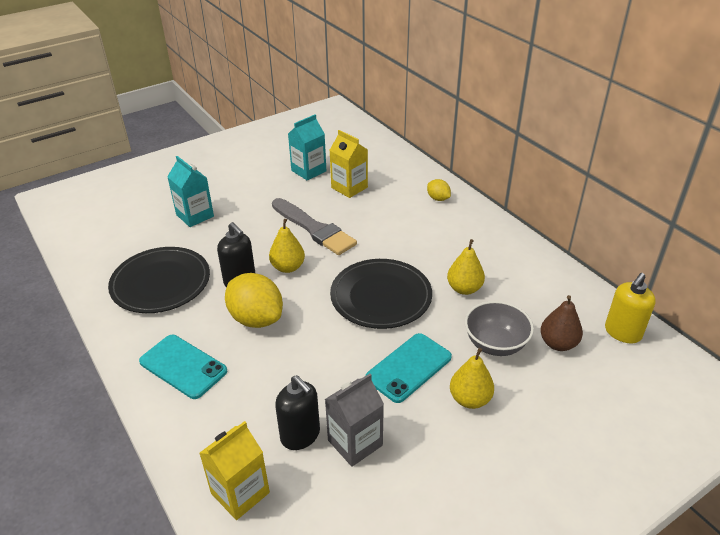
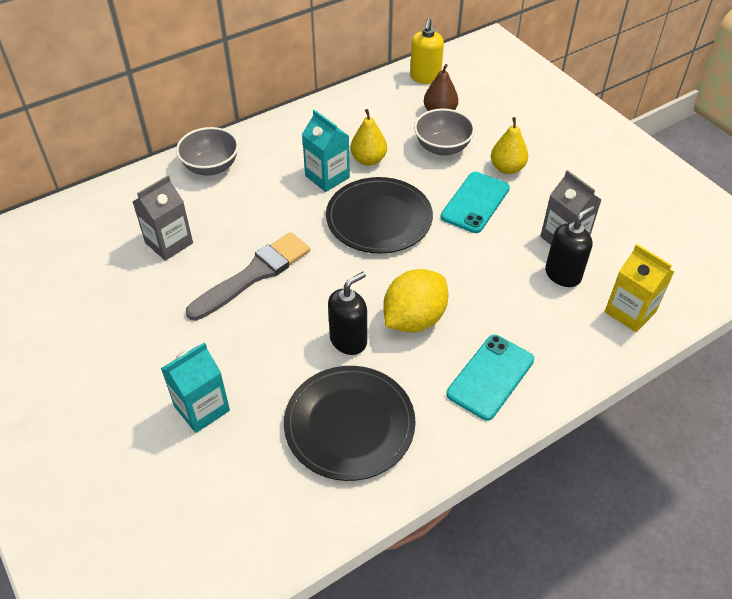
camera: 90 degrees left, 10 degrees up
(288, 267) = (326, 296): yellow pear -> none
(308, 171) = (116, 285): turquoise carton -> turquoise carton (327, 177)
(349, 187) = (169, 243): yellow carton -> grey carton
(409, 367) = (475, 202): turquoise phone -> turquoise phone turned 75 degrees clockwise
(438, 198) = (211, 167): yellow lemon -> grey bowl
(622, 333) = (425, 77): yellow soap dispenser -> yellow soap dispenser turned 60 degrees clockwise

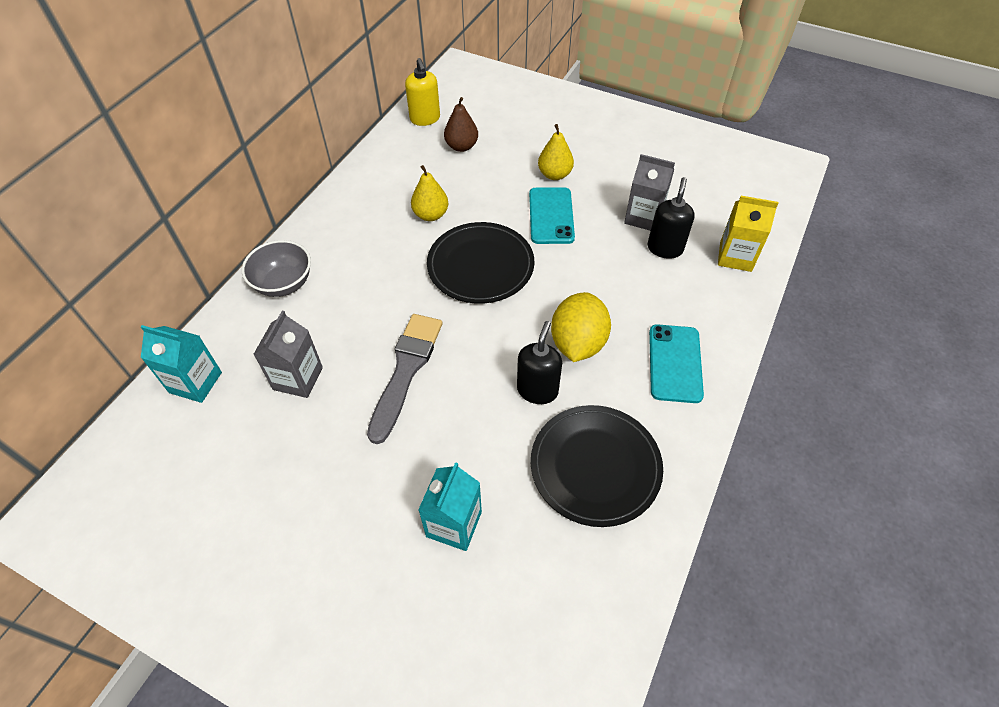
camera: 30 degrees left, 5 degrees up
(327, 177) = (405, 246): turquoise carton -> turquoise carton (195, 382)
(442, 147) = (487, 177): grey bowl -> none

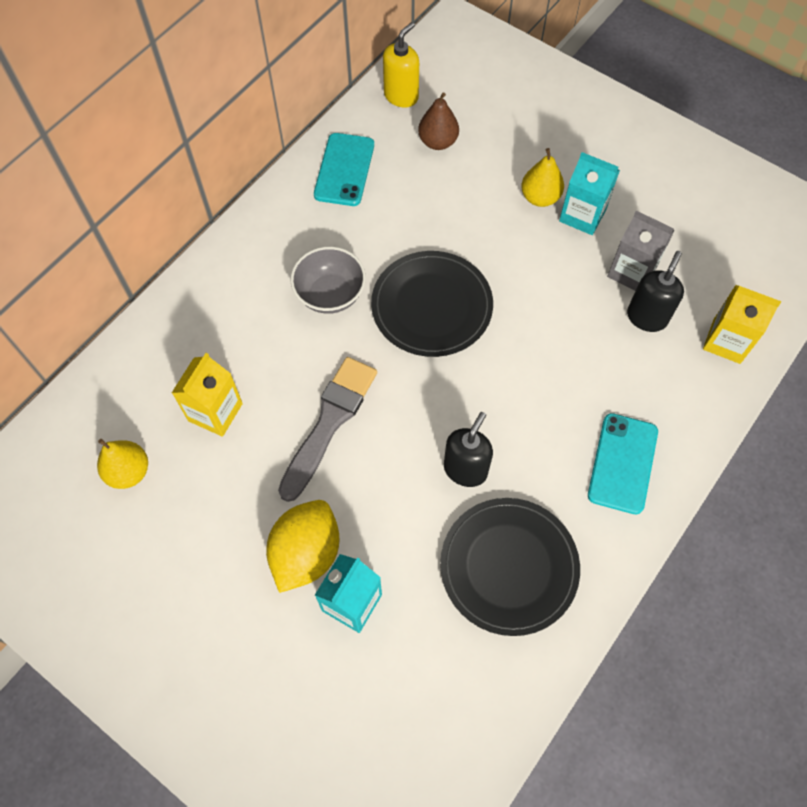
camera: 10 degrees right, 10 degrees up
(195, 382) = (110, 399): turquoise carton -> turquoise carton (582, 215)
(284, 283) = (213, 294): grey bowl -> grey bowl (330, 294)
(298, 378) = (215, 412): grey carton -> yellow carton
(425, 119) = (401, 96): yellow soap dispenser -> yellow soap dispenser turned 135 degrees counterclockwise
(431, 215) = (387, 231): yellow pear -> yellow pear (129, 472)
(551, 216) = (524, 253): turquoise phone -> turquoise phone (344, 170)
(578, 343) = (521, 421): yellow lemon -> yellow lemon (306, 553)

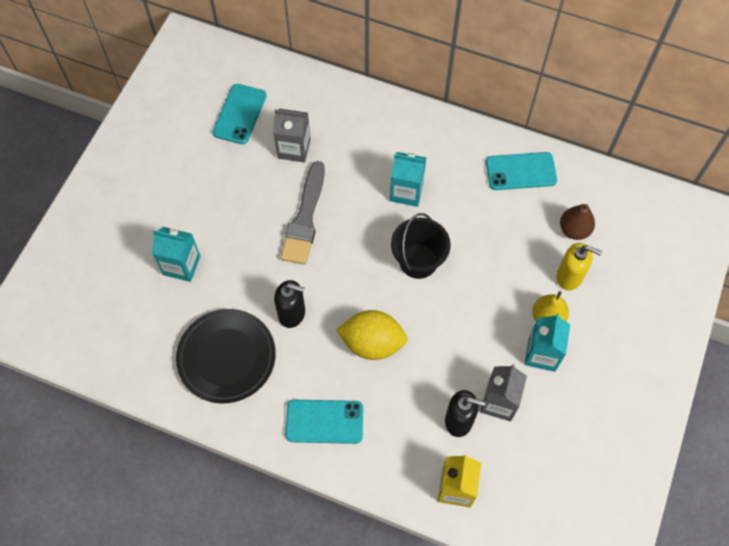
camera: 75 degrees right, 0 degrees up
(129, 472) = (240, 114): yellow pear -> turquoise phone
(215, 412) = (294, 148): yellow carton -> grey carton
(306, 553) = (208, 230): yellow lemon -> yellow lemon (372, 343)
(329, 422) = (305, 218): grey brush -> grey brush turned 90 degrees clockwise
(330, 294) = (406, 192): grey bowl -> turquoise carton
(401, 96) = (610, 192): yellow soap dispenser -> yellow soap dispenser (569, 277)
(431, 306) = (418, 261): black plate -> black bucket

